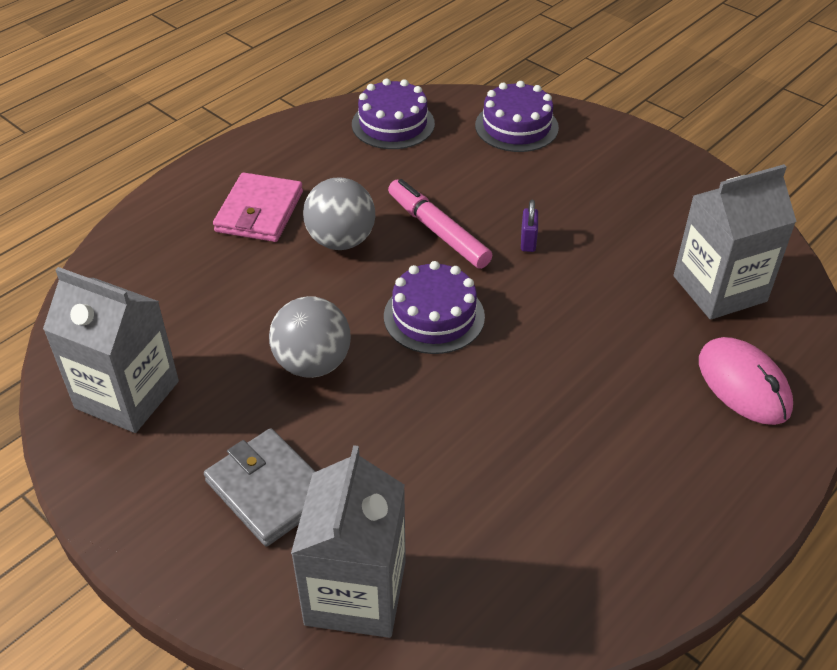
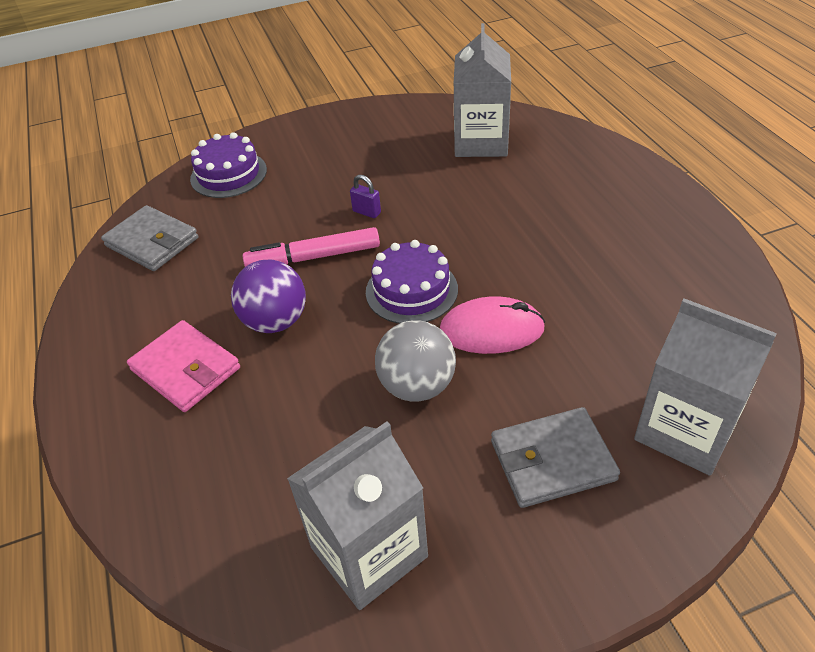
camera: 60 degrees left, 0 degrees up
(341, 241) = (275, 321): grey ball -> purple ball
(393, 124) = (152, 242): purple cake -> grey wallet
(743, 384) = (573, 164): pink mouse -> pink mouse (491, 330)

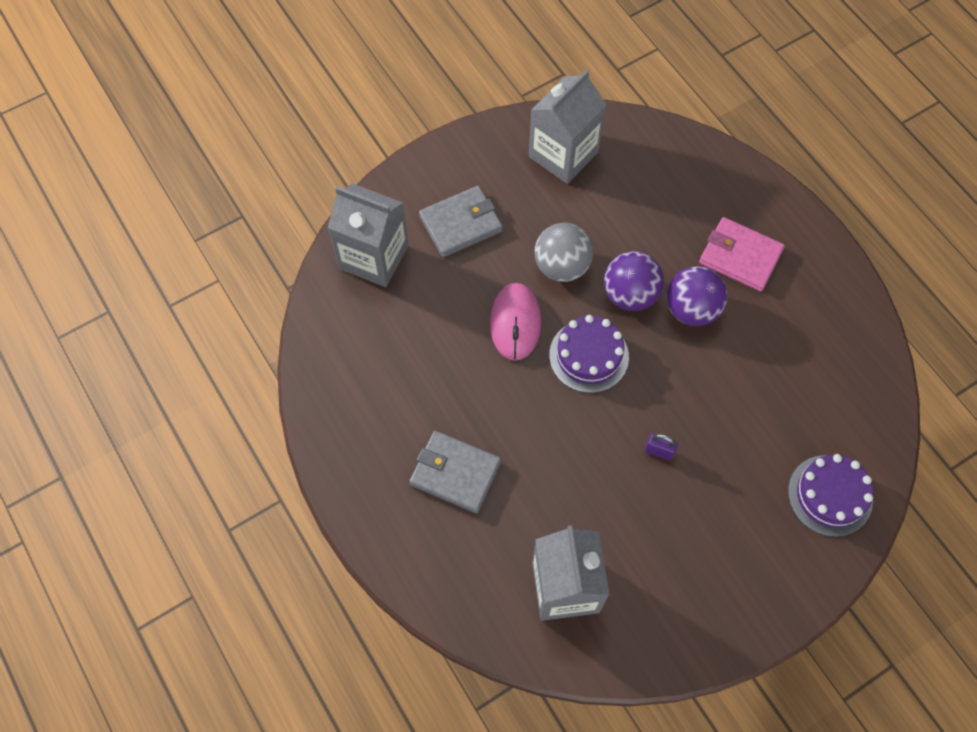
camera: 165 degrees right, 20 degrees up
(152, 242) = (850, 385): grey wallet -> grey wallet (455, 473)
(314, 257) = (688, 384): pink marker -> none
(341, 344) = (630, 294): none -> purple ball
(491, 330) = (515, 323): pink mouse -> pink mouse turned 75 degrees counterclockwise

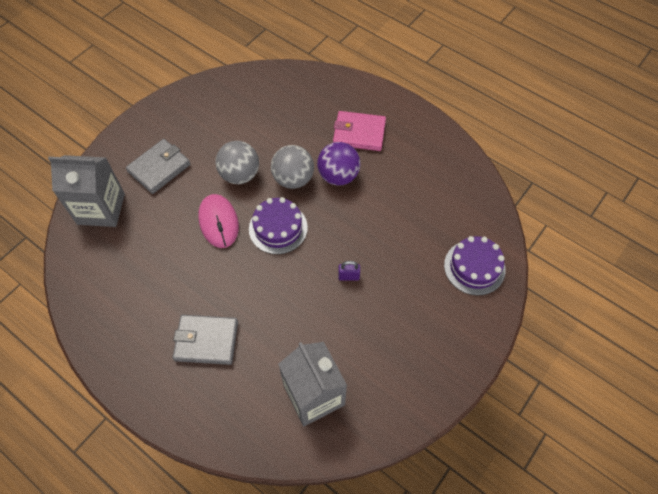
camera: 20 degrees left, 5 degrees down
(563, 154) = (218, 103): grey carton -> none
(630, 294) = (293, 179): purple ball -> grey ball

